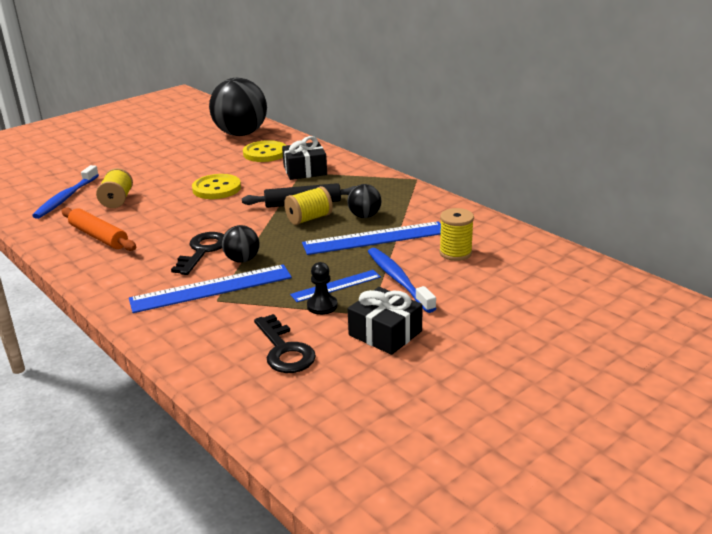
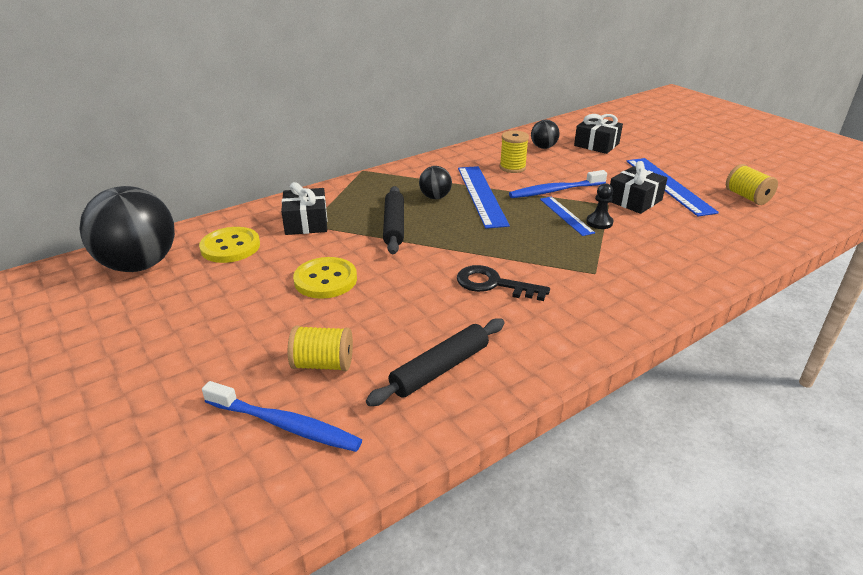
camera: 85 degrees left, 5 degrees up
(98, 236) = (440, 369): orange rolling pin -> black rolling pin
(211, 288) = (573, 276): blue ruler -> blue ruler (668, 185)
(242, 260) = (516, 260): black ball -> black ball (543, 147)
(284, 350) = (668, 240): black key -> none
(309, 219) = (432, 223): yellow spool -> yellow spool (747, 197)
(567, 312) = (596, 144): none -> black gift

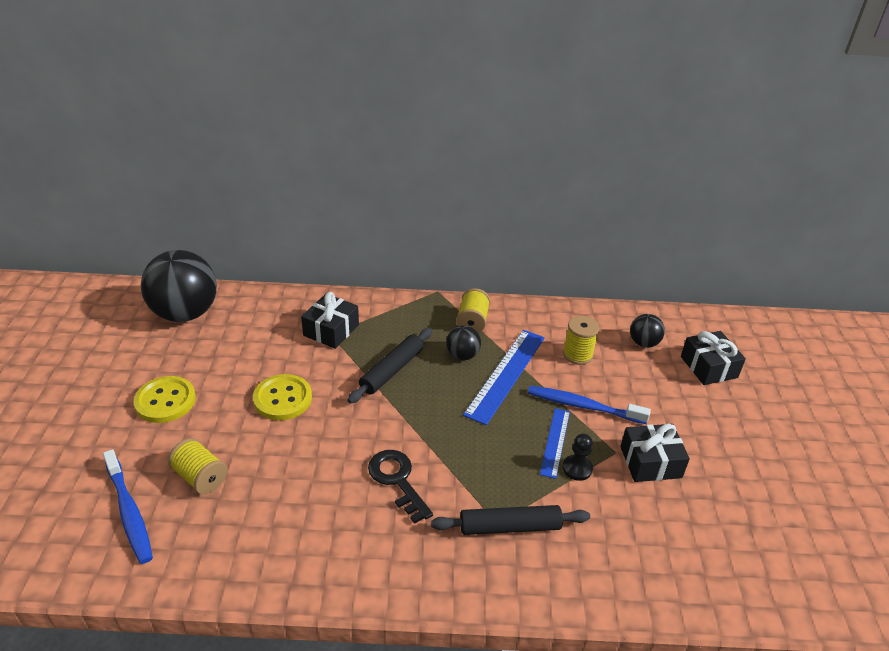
camera: 35 degrees right, 5 degrees up
(230, 247) = (255, 327): yellow button -> yellow button (165, 401)
(440, 369) = (265, 535): black rolling pin -> black rolling pin (510, 527)
(668, 185) = (717, 463): blue ruler -> none
(747, 197) = (791, 529): yellow spool -> yellow spool (472, 322)

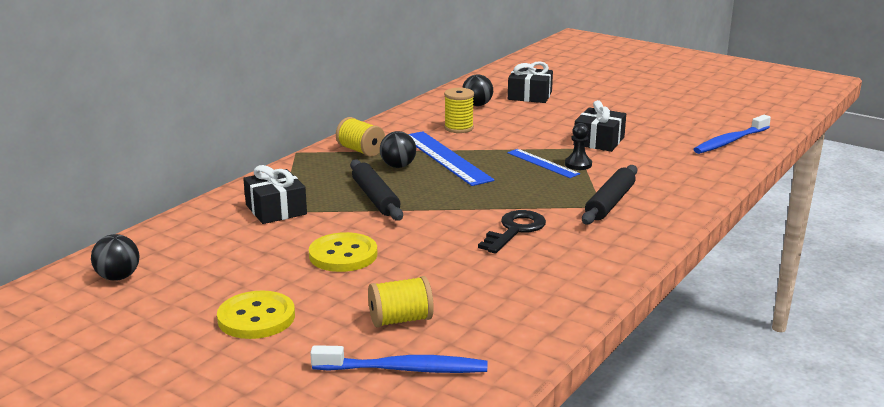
camera: 55 degrees left, 15 degrees down
(185, 313) = (118, 277): black ball -> black ball, size x0.47
(397, 481) = (515, 230): black key -> black key turned 120 degrees clockwise
(583, 406) = (517, 143): blue toothbrush -> blue toothbrush (730, 141)

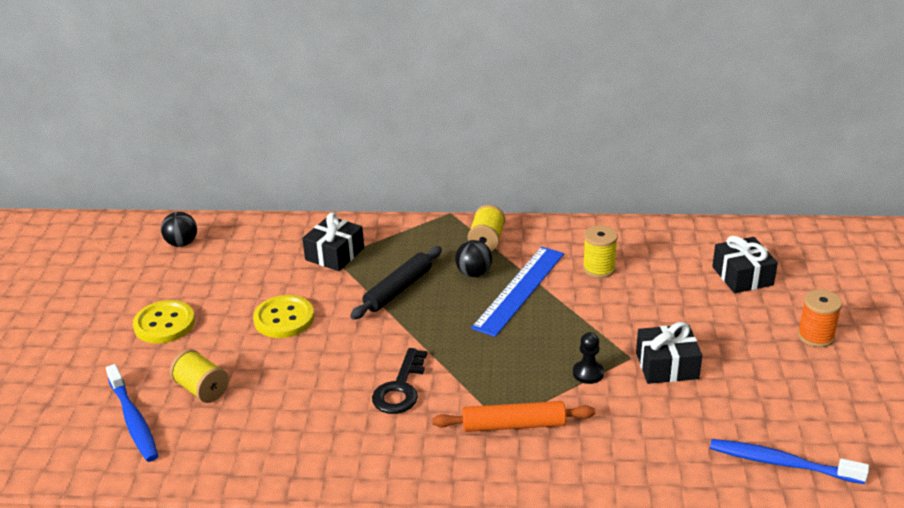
camera: 60 degrees right, 10 degrees up
(477, 105) = (673, 255): black ball -> none
(515, 230) = (400, 388): black key -> black key turned 105 degrees clockwise
(542, 163) = (567, 350): blue ruler -> none
(610, 203) = (513, 425): black rolling pin -> orange rolling pin
(618, 98) = (815, 336): none -> orange spool

